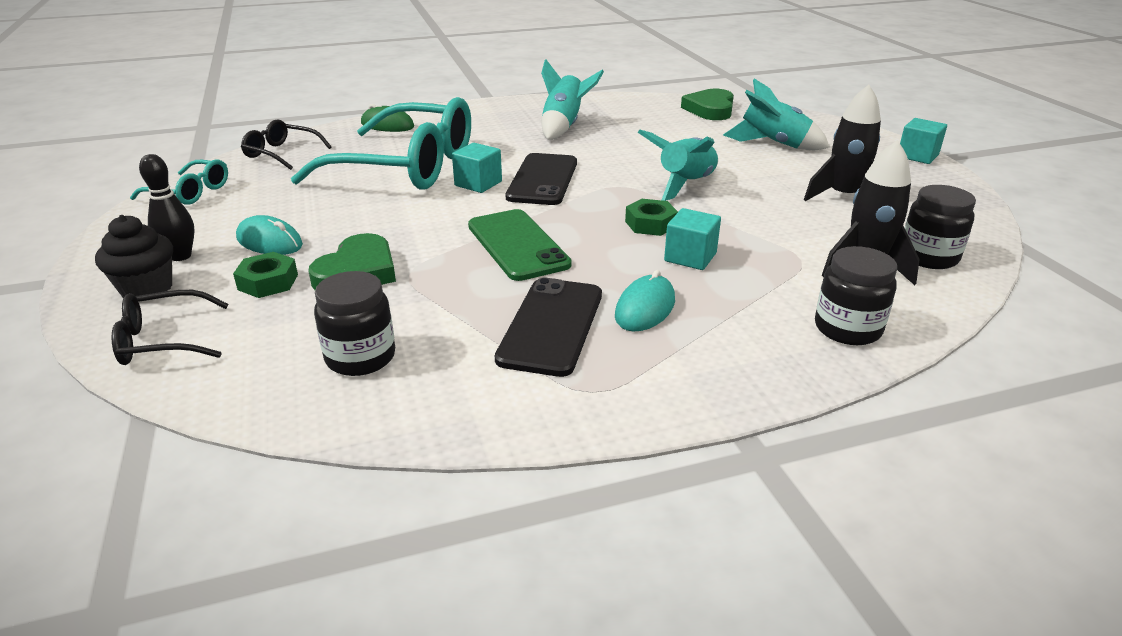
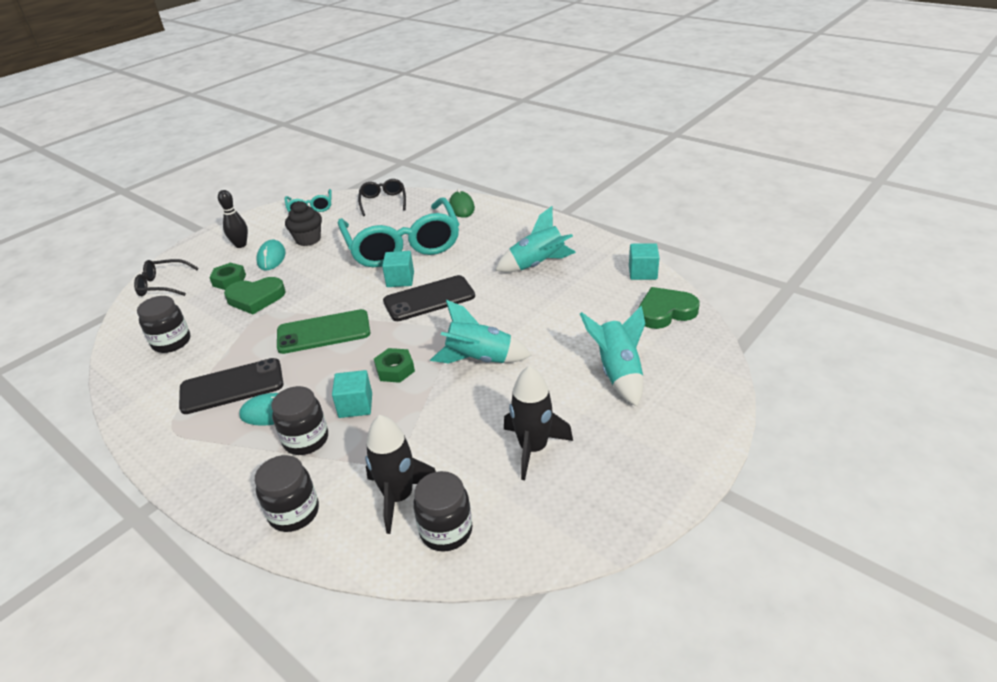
camera: 60 degrees right, 5 degrees up
(147, 289) = (205, 255): black cupcake -> black cupcake (308, 239)
(163, 340) = (162, 285): black glasses -> black glasses turned 45 degrees counterclockwise
(518, 245) = (323, 332): green phone -> green phone turned 45 degrees clockwise
(723, 297) = (306, 440): none -> black jar
(917, 156) = (692, 471): turquoise cube -> turquoise cube (642, 272)

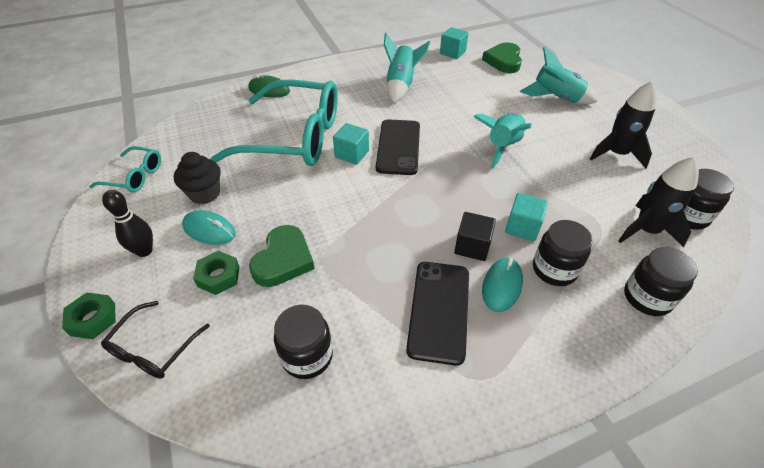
camera: 65 degrees left, 10 degrees up
(313, 382) = (472, 246): none -> black cube
(323, 332) = (395, 222): green phone -> none
(383, 202) = (195, 127): black glasses -> none
(395, 370) = (487, 192): green nut -> green nut (93, 319)

